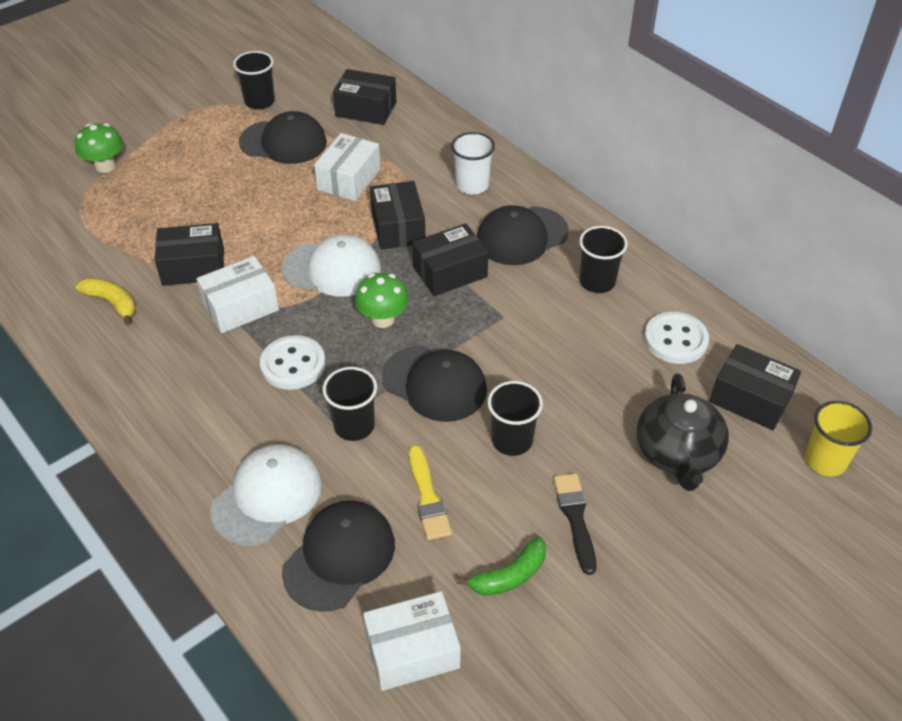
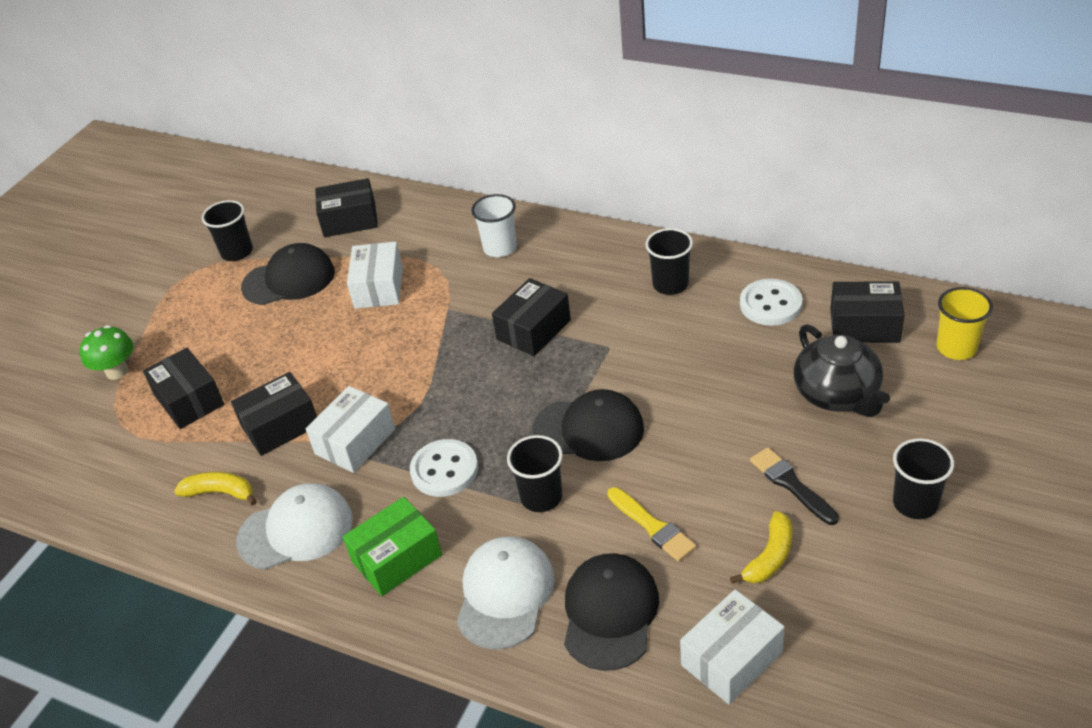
camera: 20 degrees left, 5 degrees down
(205, 423) = (397, 558): none -> green box
(332, 269) = (420, 372): white cap -> white cap (296, 530)
(383, 319) = (501, 395): green mushroom -> none
(398, 227) = (457, 311): black box -> black box (189, 400)
(509, 575) = (770, 557): green banana -> yellow banana
(512, 440) = (691, 446): black cup -> black cup (915, 503)
(522, 236) = (577, 273): black cap -> none

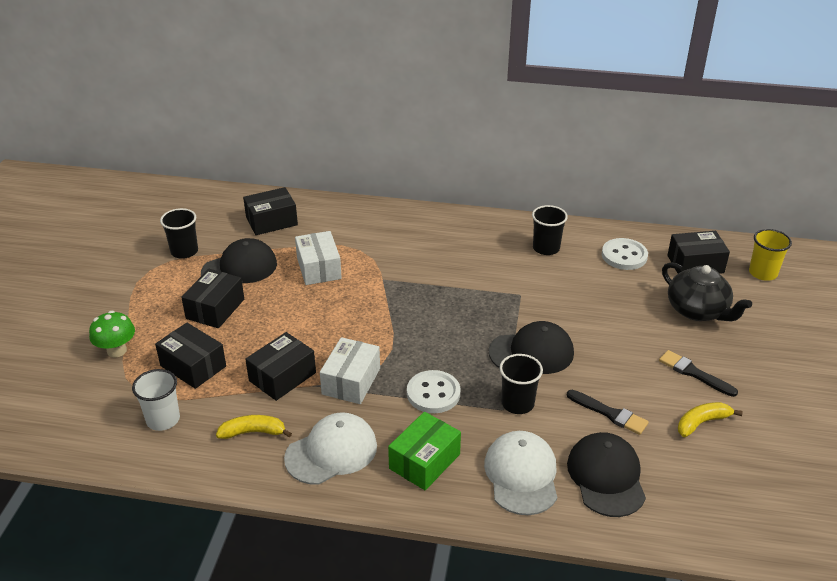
camera: 20 degrees left, 5 degrees down
(500, 248) = (404, 233): white cup -> white cup (163, 419)
(533, 330) = (457, 288): black box -> black box (215, 309)
(652, 526) = (610, 413): yellow brush -> black brush
(732, 658) = (707, 494): white box -> none
(770, 557) = (702, 423): yellow banana -> yellow banana turned 135 degrees counterclockwise
(915, 503) = (782, 375): black cup -> none

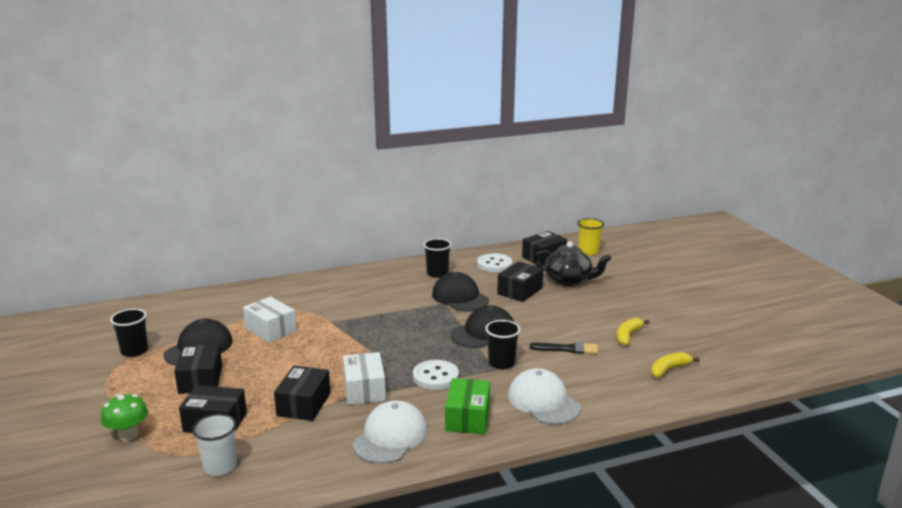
camera: 30 degrees left, 15 degrees down
(253, 432) = (312, 447): yellow banana -> yellow banana (669, 369)
(271, 221) = (200, 311): black box -> black box (520, 291)
(606, 477) = (599, 383): black cap -> black cap (460, 297)
(694, 373) = (598, 312): black brush -> none

